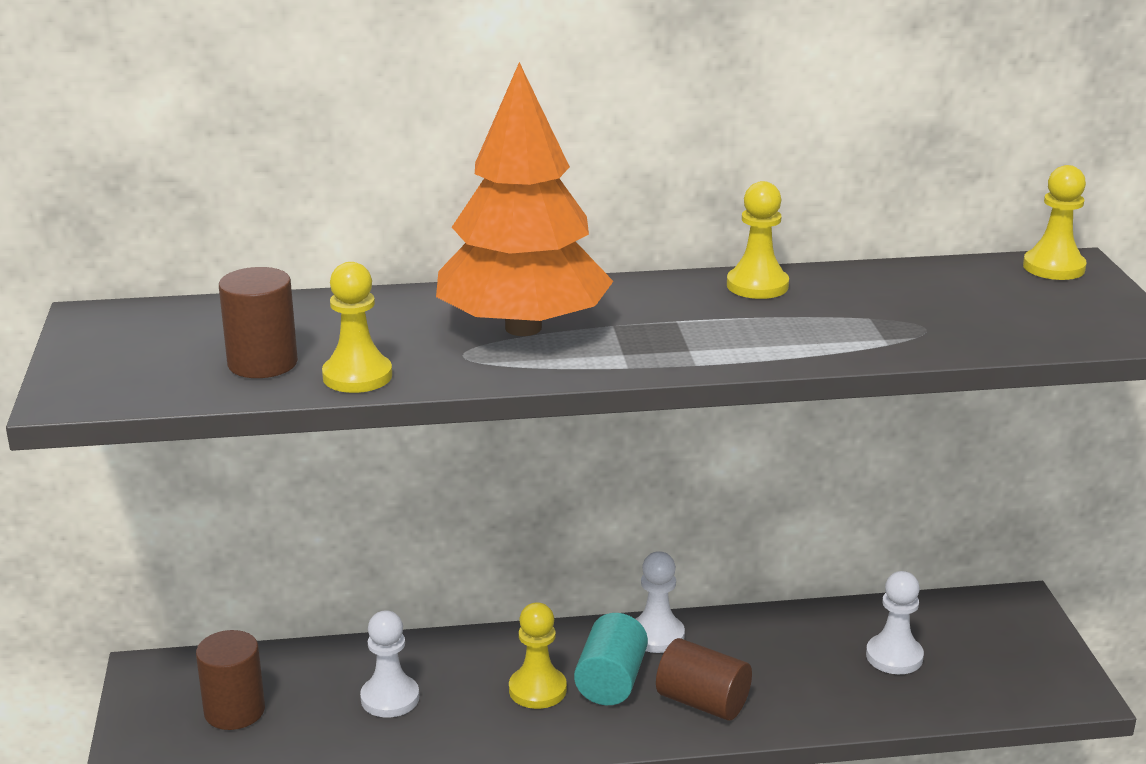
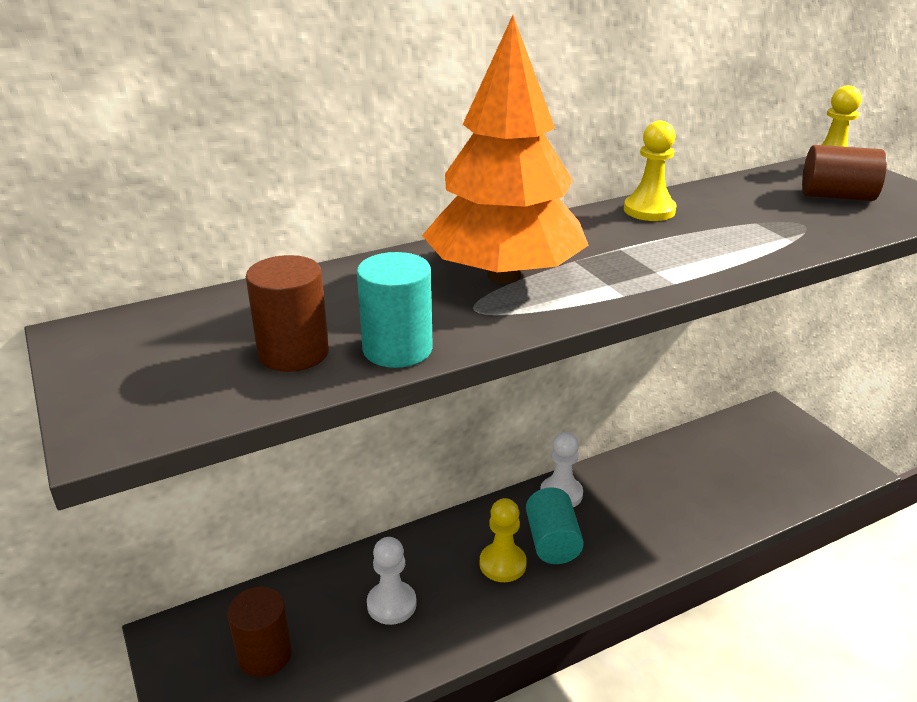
camera: 20 degrees left, 5 degrees up
(357, 376) = (397, 349): yellow pawn -> turquoise cylinder
(702, 702) = (627, 542): brown cylinder -> brown cylinder (836, 196)
(894, 656) = (727, 470): white pawn -> none

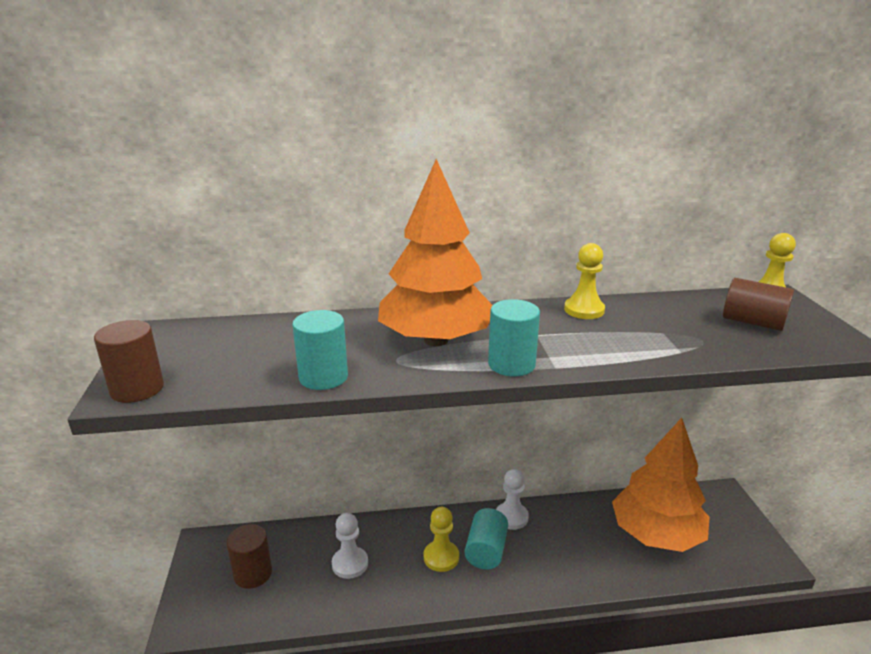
camera: 20 degrees right, 5 degrees down
(293, 353) = (259, 367): brown cylinder -> brown cylinder (137, 389)
(621, 288) = (511, 364): none -> turquoise cylinder
(728, 472) = (656, 534): none -> orange tree

